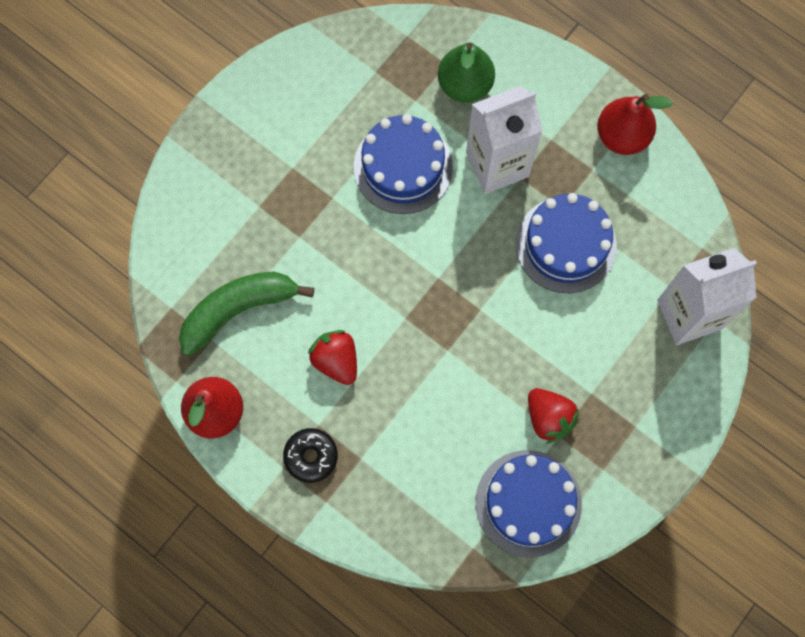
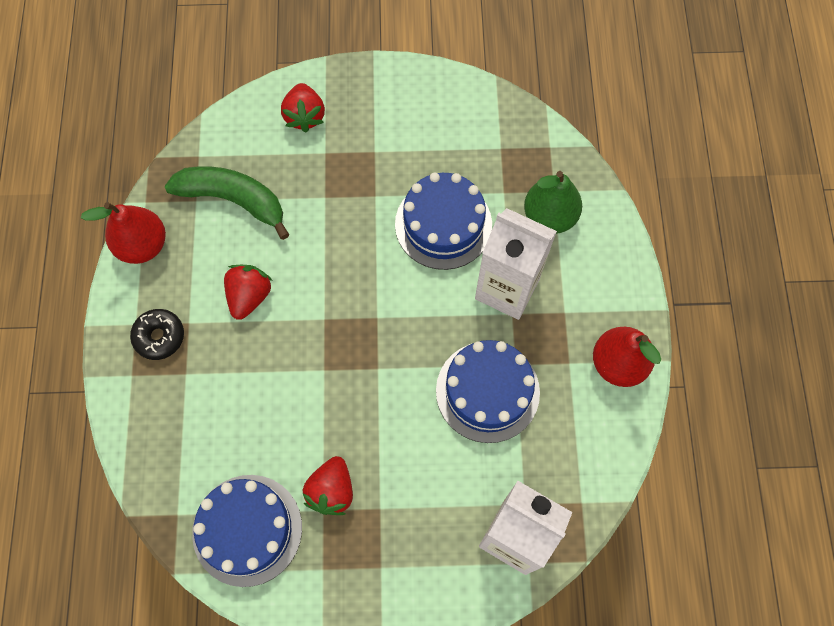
camera: 50 degrees right, 5 degrees down
(210, 196) = (304, 116): none -> red strawberry

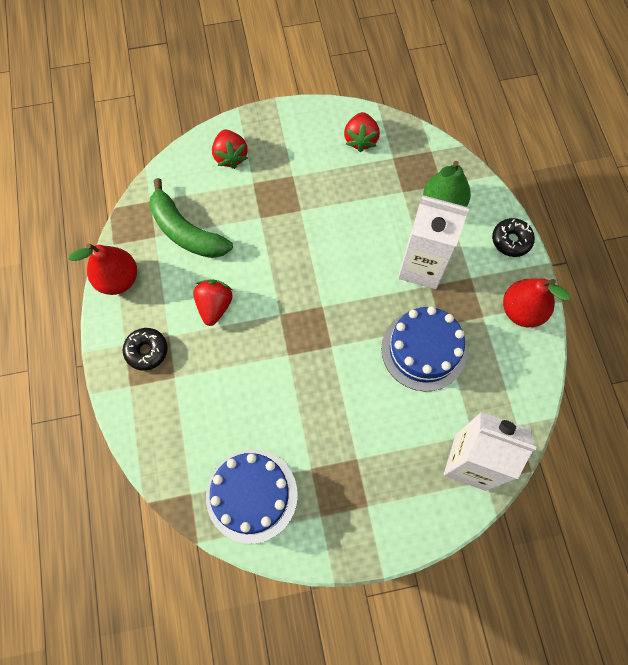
camera: 10 degrees left, 0 degrees up
(233, 200) = (186, 231): green banana -> green banana turned 150 degrees counterclockwise
(331, 490) = (314, 451): red strawberry -> red strawberry (360, 139)
(443, 224) = (360, 224): blue cake -> none
(624, 274) = (511, 240): none -> black donut

